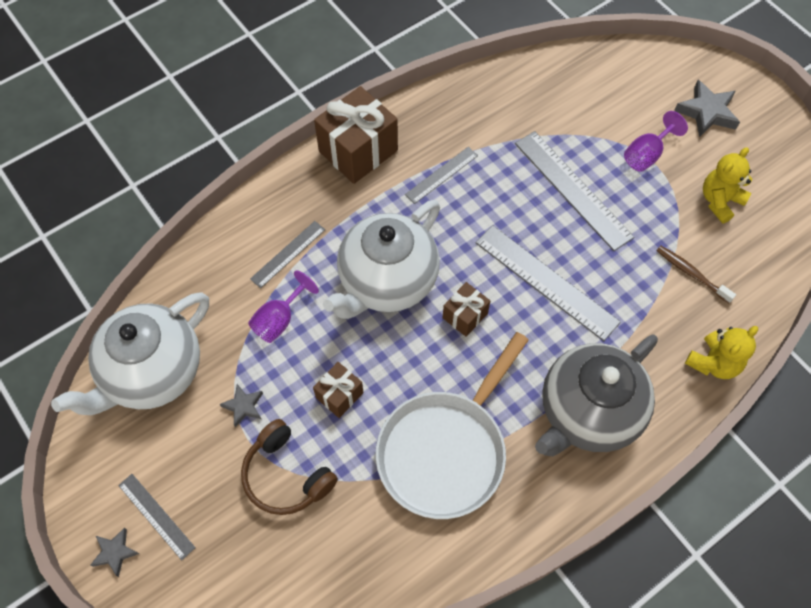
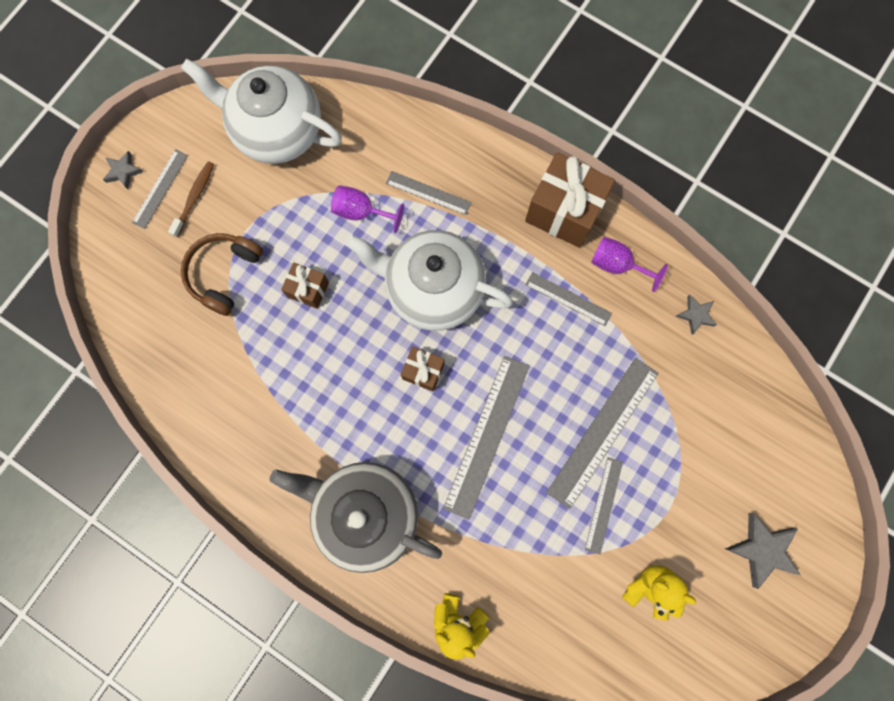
camera: 70 degrees right, 15 degrees up
(243, 406) = (272, 216): grey star -> grey star (695, 315)
(446, 450) = (288, 397): white pan -> none
(638, 211) = (603, 505): none -> grey ruler
(646, 154) = (678, 497): purple goblet -> purple goblet (617, 265)
(691, 273) = (550, 578): brown toothbrush -> brown toothbrush (194, 198)

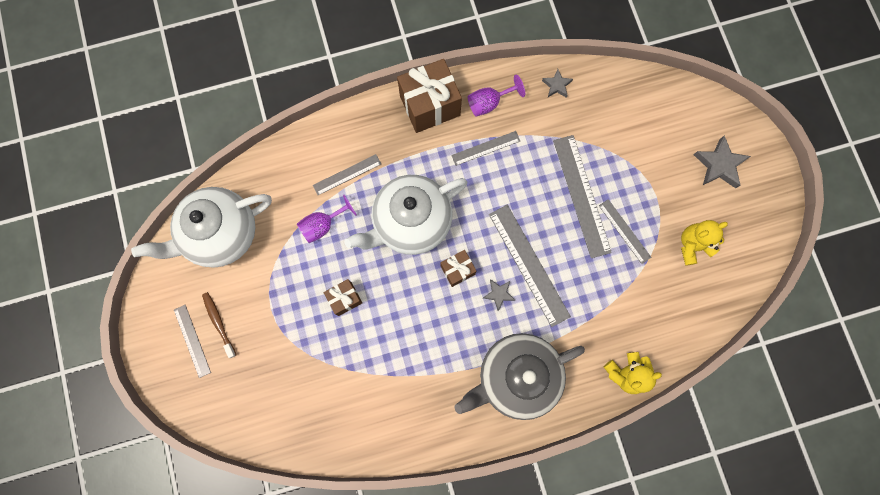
camera: 50 degrees left, 0 degrees up
(123, 171) = (158, 356): grey star -> grey star (498, 294)
(224, 274) = (288, 344): brown headphones -> none

